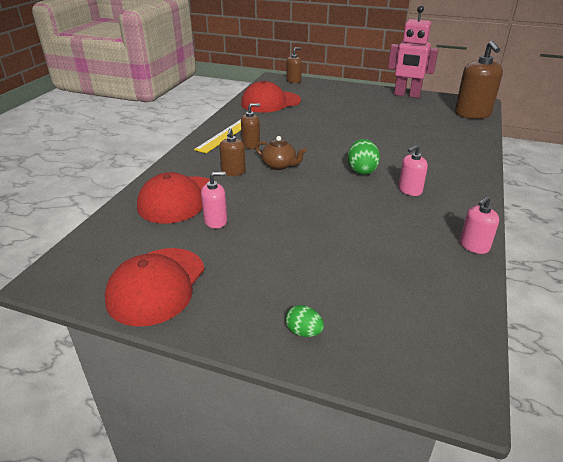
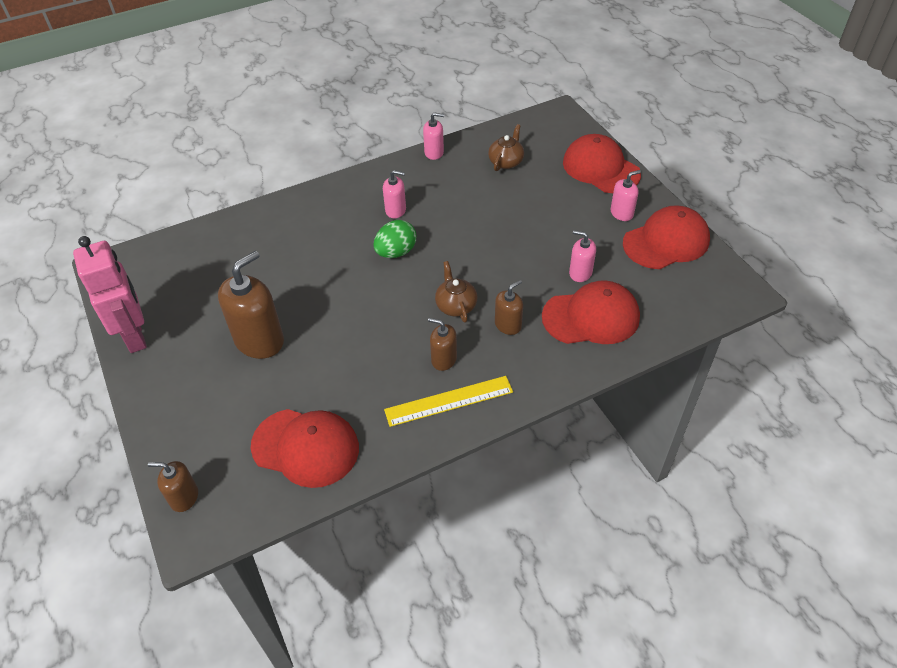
camera: 135 degrees left, 15 degrees up
(227, 290) = (621, 213): none -> pink soap dispenser
(304, 332) = (600, 168): green egg -> red cap
(404, 276) = (506, 162): none -> brown teapot
(472, 114) = (157, 254): brown soap dispenser -> brown soap dispenser (259, 340)

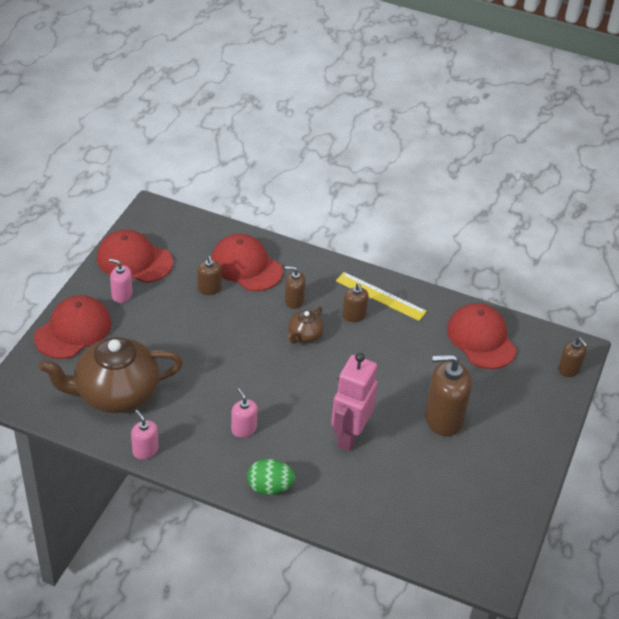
camera: 135 degrees left, 5 degrees down
(135, 336) = (520, 494): pink robot -> pink robot (349, 436)
(396, 252) = (288, 398): green egg -> green egg (270, 487)
(506, 162) = (115, 393): brown teapot -> brown teapot, size x2.20
(580, 273) = (209, 289): pink soap dispenser -> brown soap dispenser
(600, 168) = (73, 330): red cap -> red cap turned 150 degrees counterclockwise

